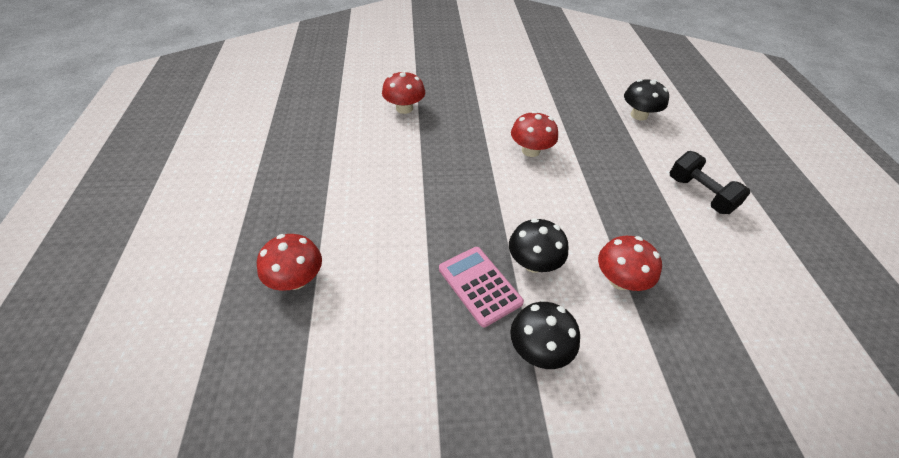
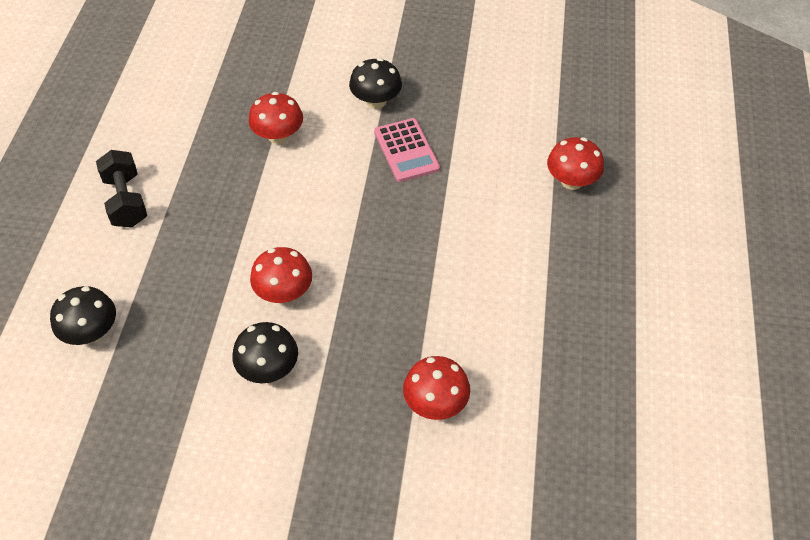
camera: 165 degrees left, 5 degrees up
(533, 263) = (349, 161): black mushroom -> black mushroom (268, 368)

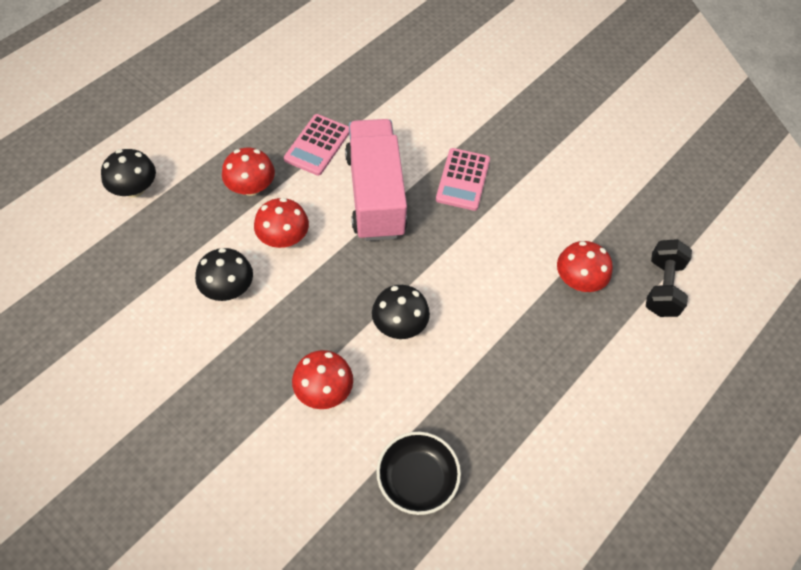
camera: 30 degrees right, 5 degrees up
(126, 201) = (230, 106): black dumbbell -> black dumbbell (662, 287)
(246, 191) = (317, 145): none -> pink calculator
(278, 136) = (375, 114): red mushroom -> red mushroom (251, 187)
(338, 206) = (375, 195): none -> pink truck
(376, 101) = (471, 126): black mushroom -> black mushroom (399, 324)
(577, 425) = (417, 479): none -> black bowl

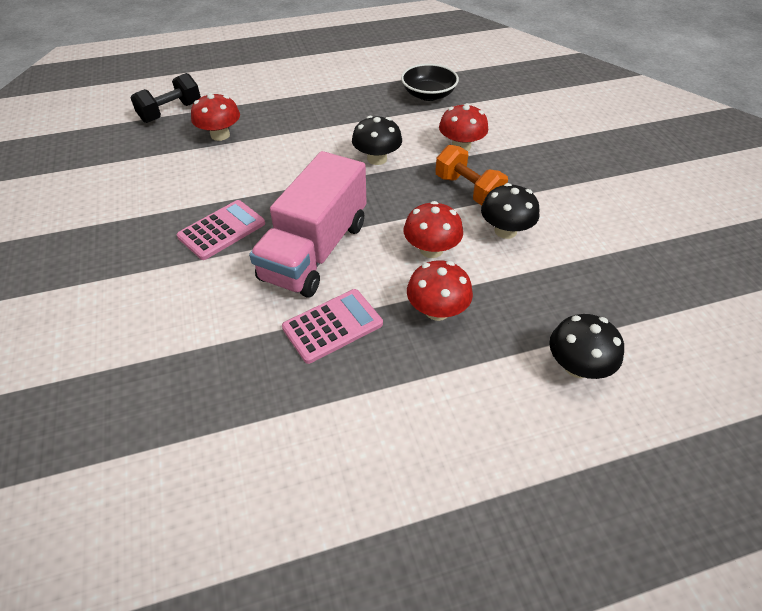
camera: 145 degrees left, 10 degrees down
(284, 324) = (468, 190): none -> orange dumbbell

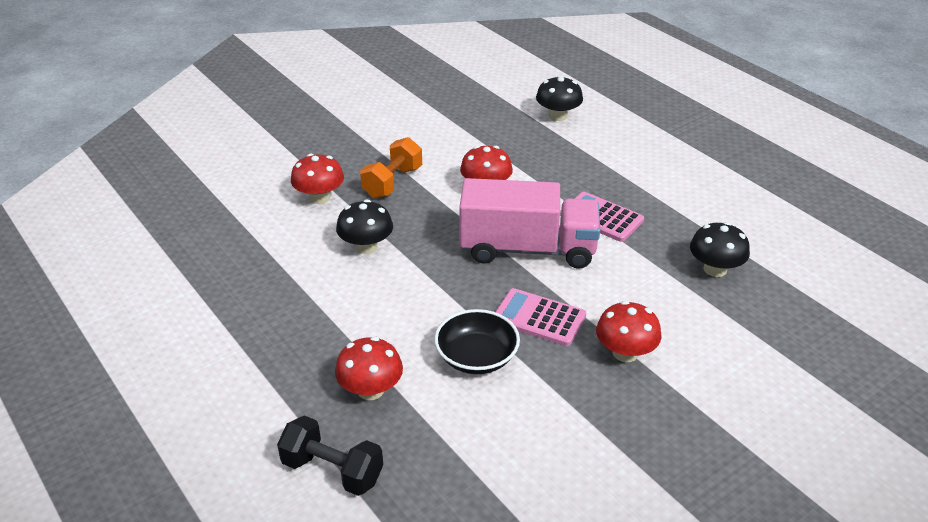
camera: 110 degrees left, 10 degrees down
(428, 95) = (214, 238): black bowl -> black bowl (476, 357)
(437, 310) = (550, 174): red mushroom -> red mushroom (625, 353)
(505, 231) = (439, 156): black mushroom -> black mushroom (715, 269)

